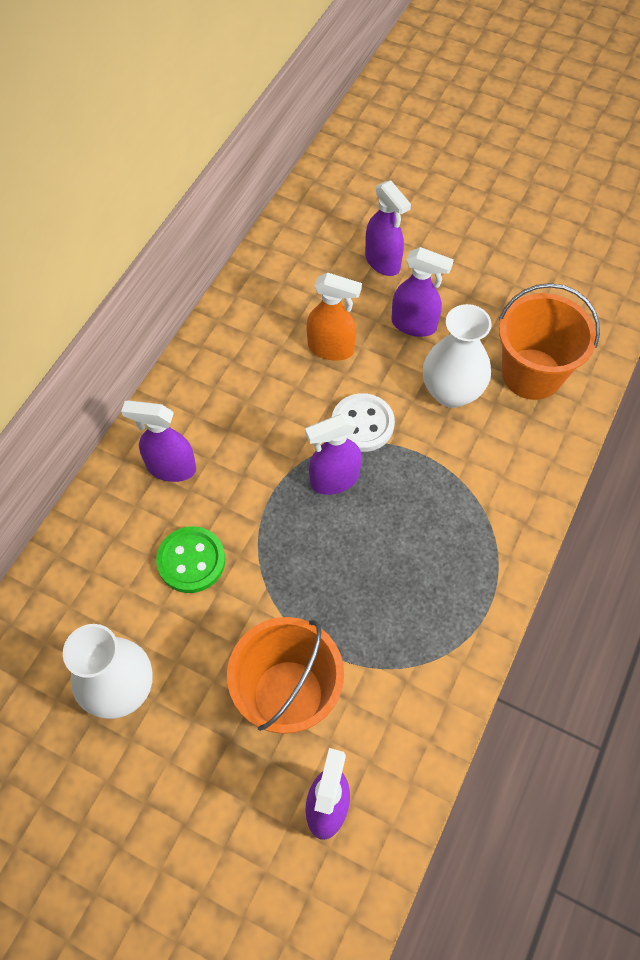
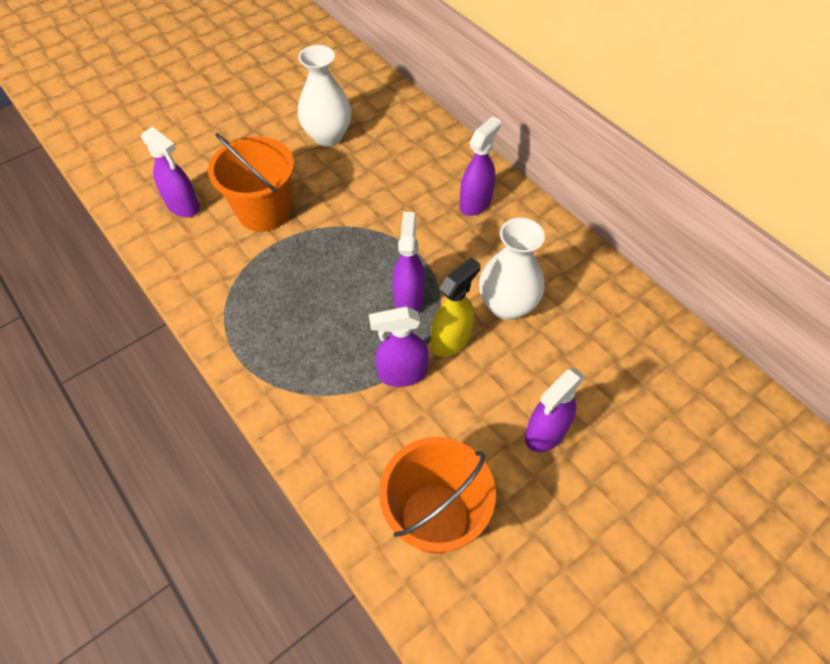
camera: 115 degrees right, 5 degrees down
(191, 561) = (392, 192): green button -> none
(331, 348) = (545, 349): orange spray bottle -> none
(362, 424) = (451, 340): white button -> yellow spray bottle
(383, 262) = (641, 441): purple spray bottle -> purple spray bottle (402, 373)
(451, 392) = (449, 428): white vase -> white vase (507, 305)

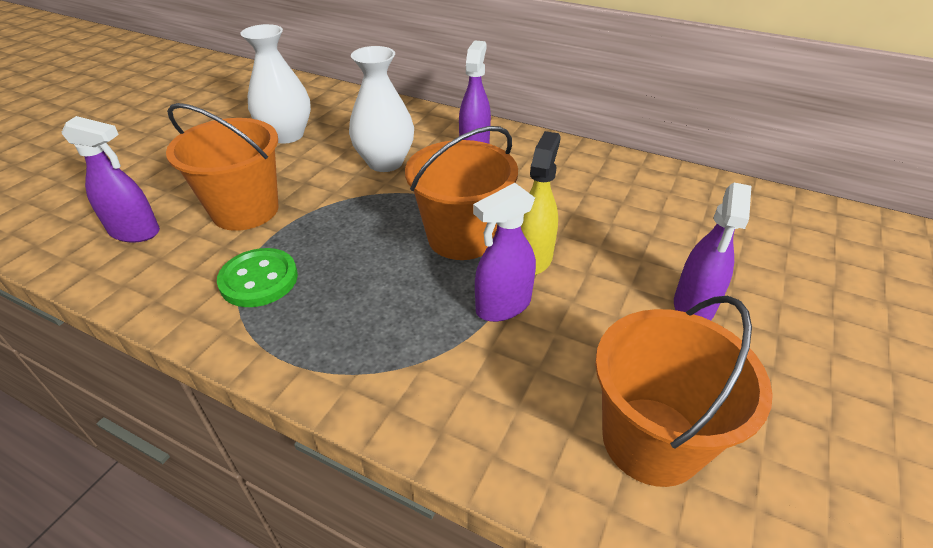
camera: 25 degrees left, 15 degrees down
(247, 283) = (259, 280): none -> green button
(408, 298) = (462, 237): purple spray bottle -> orange bucket
(507, 305) = (566, 213): white vase -> white vase (385, 162)

